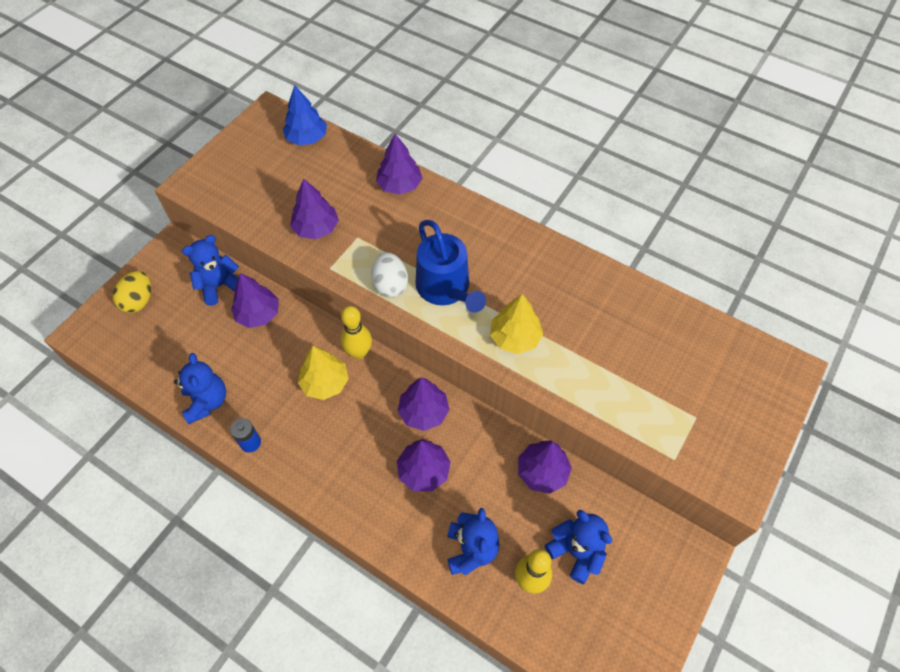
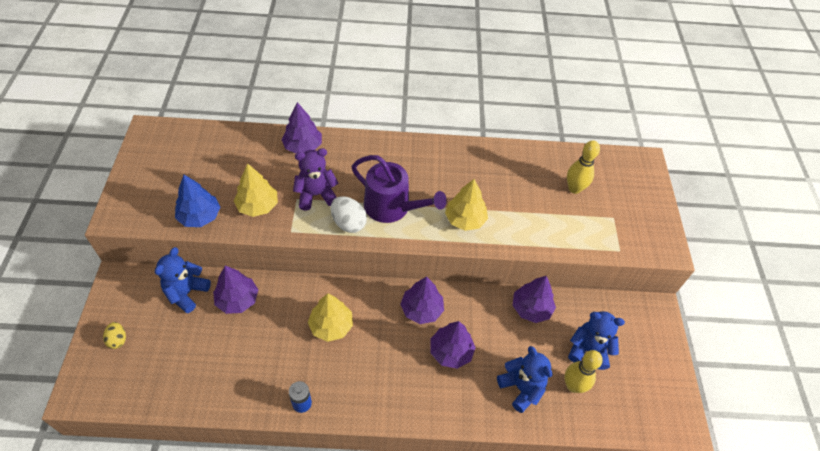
camera: 35 degrees left, 5 degrees down
(139, 301) = (118, 340): yellow egg -> yellow egg, size x0.62
(207, 402) = (241, 391): blue teddy bear -> none
(307, 138) = (199, 139): blue tree -> blue tree (200, 216)
(316, 228) = (257, 206): purple tree -> yellow tree
(359, 352) = (342, 290): yellow bowling pin -> yellow bowling pin (574, 188)
(378, 242) = (316, 195): none -> purple teddy bear
(446, 288) = (392, 207): blue watering can -> purple watering can

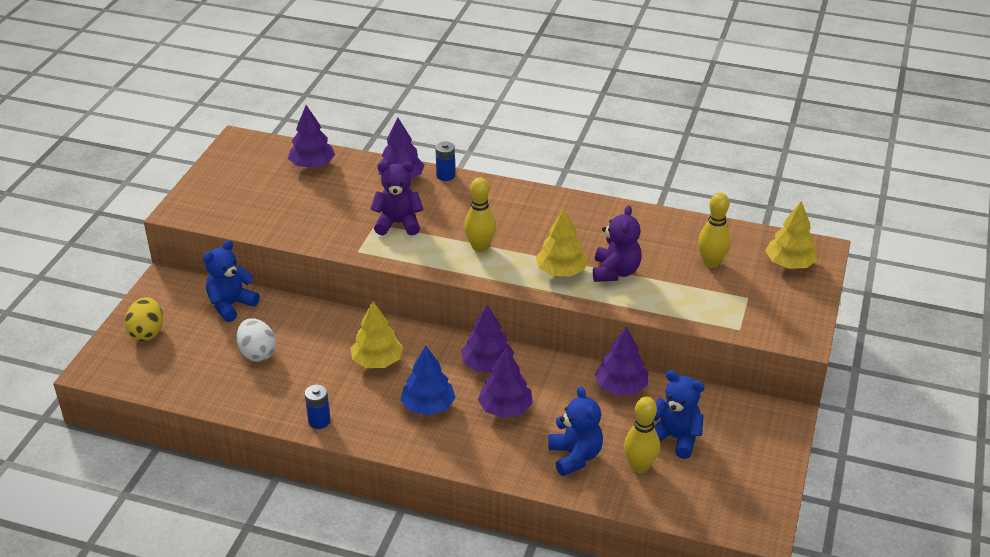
camera: 20 degrees right, 15 degrees down
(118, 340) = (147, 332): yellow egg -> yellow egg, size x1.61
(200, 216) = (265, 224): blue tree -> blue tree (428, 406)
(237, 300) = (283, 320): purple tree -> purple tree (312, 165)
(257, 206) = (330, 223): yellow tree -> yellow tree (789, 263)
(339, 138) = (445, 175): none -> blue battery
(348, 223) = (424, 254): white egg -> white egg (257, 353)
(392, 207) = (480, 247): purple watering can -> yellow bowling pin
(507, 212) = (615, 272): none -> purple teddy bear

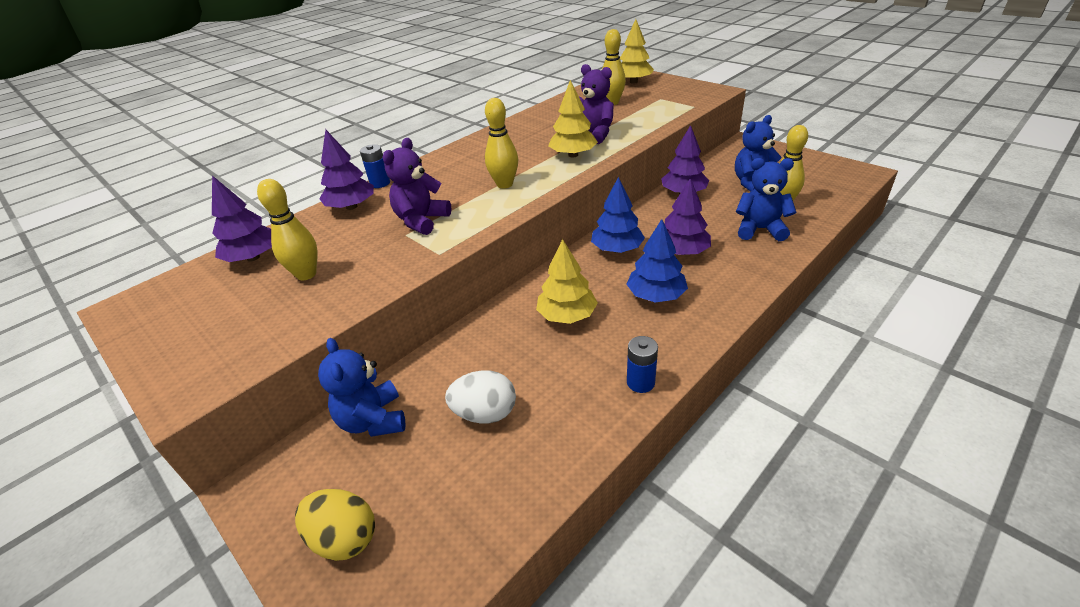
camera: 60 degrees left, 0 degrees up
(304, 199) = (306, 274): none -> yellow bowling pin
(487, 365) = (617, 249): purple tree -> blue tree

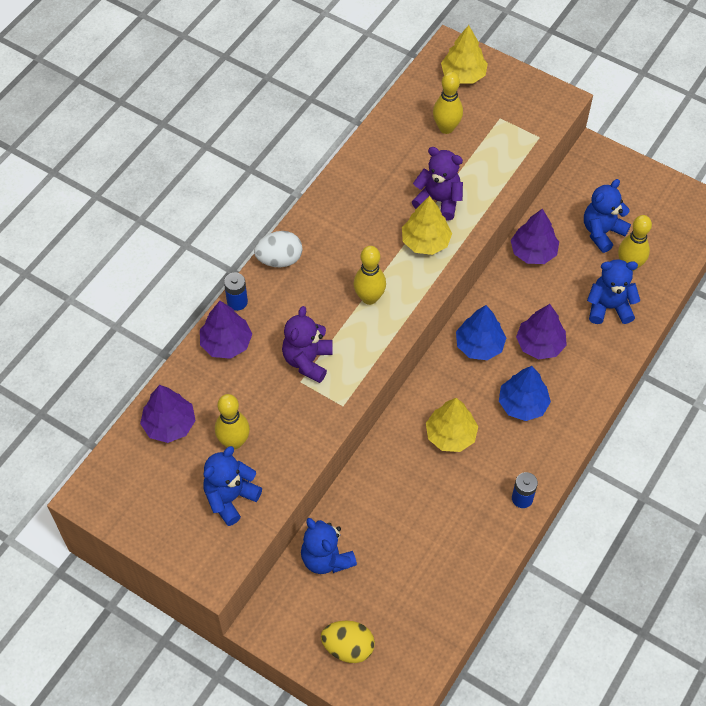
camera: 15 degrees left, 20 degrees up
(266, 321) = (230, 498): none -> blue teddy bear
(485, 413) = (411, 541): white egg -> white egg (279, 259)

